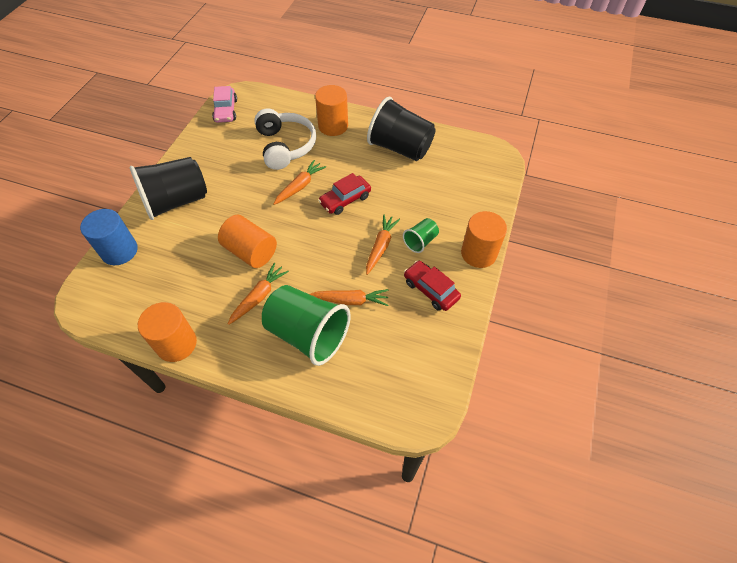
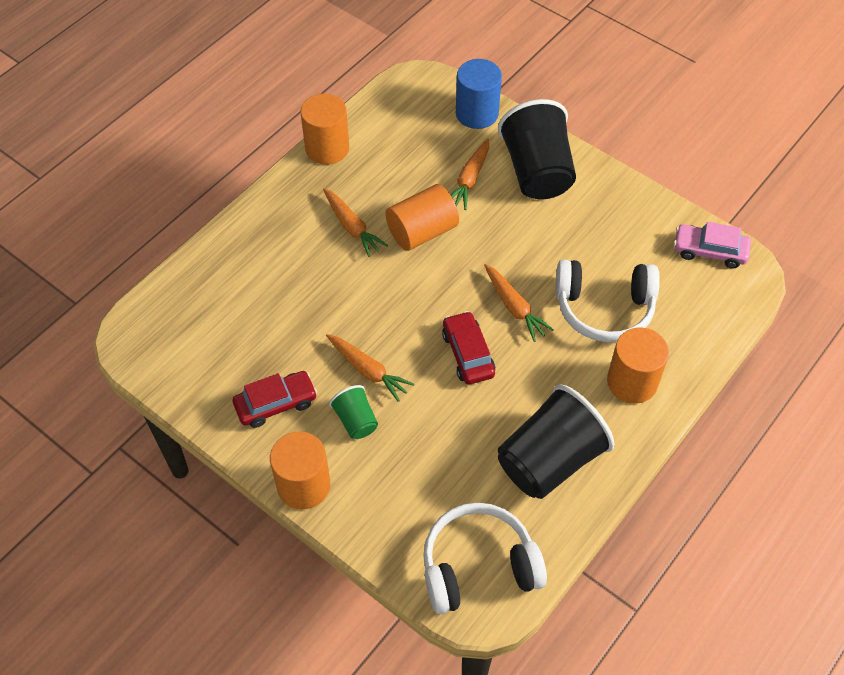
camera: 110 degrees right, 0 degrees up
(308, 334) = (280, 261): green cup -> none
(350, 300) = (303, 313): orange carrot -> orange carrot (470, 179)
(478, 161) = (478, 566): none -> white headphones

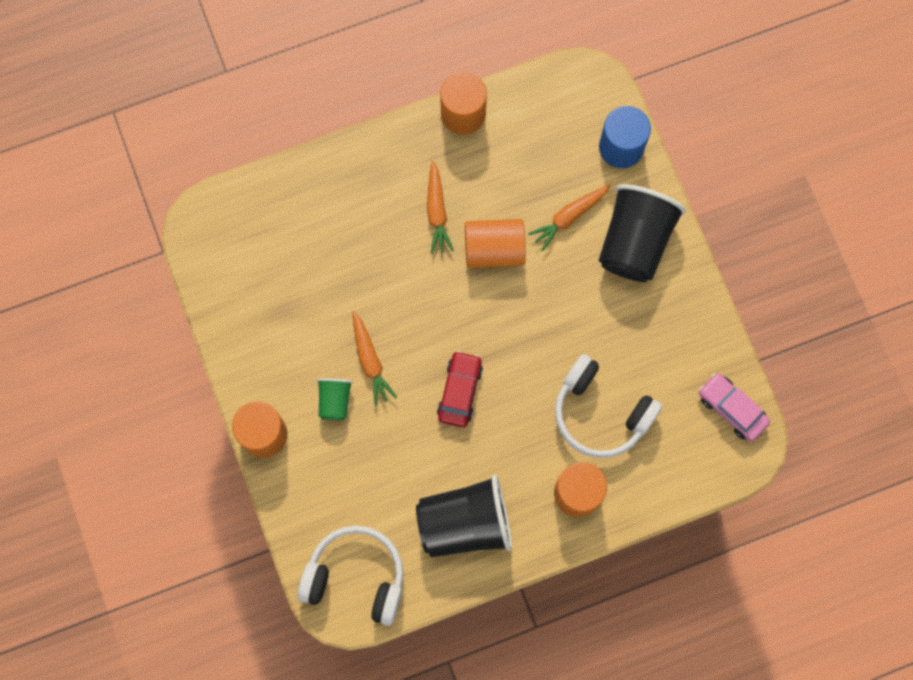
camera: 30 degrees right, 20 degrees up
(276, 403) = (281, 350): red car -> none
(514, 307) = (526, 369): orange carrot -> none

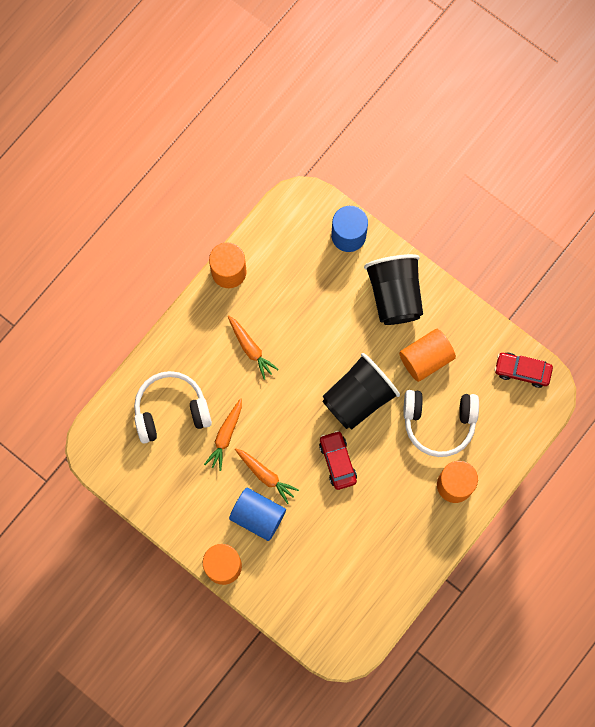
camera: 30 degrees left, 0 degrees up
(335, 401) = (258, 516): green cup -> blue cylinder
(356, 577) = (342, 625): white headphones -> white headphones (171, 410)
(465, 523) = (392, 547): black cup -> black cup (358, 397)
(494, 249) = (304, 352): orange cylinder -> orange cylinder (425, 358)
(569, 217) = (341, 303): orange carrot -> orange carrot (225, 436)
(731, 409) = (522, 371): pink car -> red car

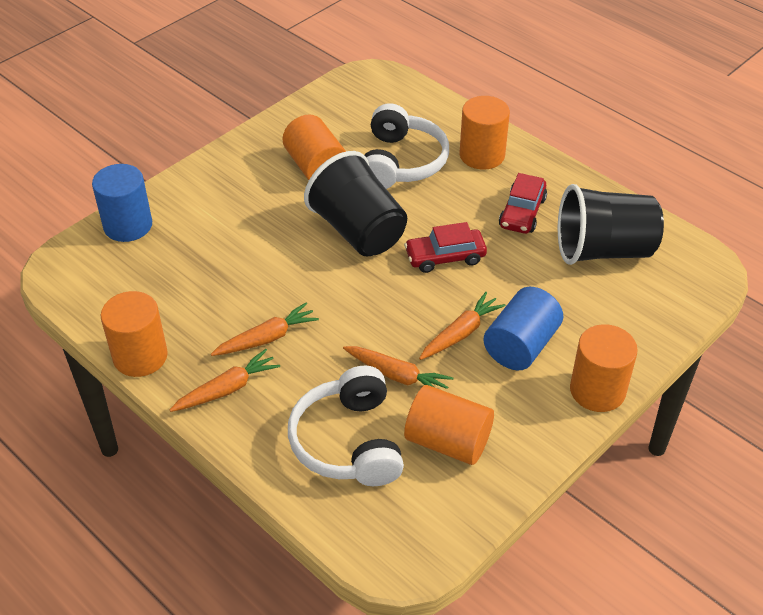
camera: 85 degrees left, 30 degrees down
(175, 471) = (448, 441): none -> orange cylinder
(206, 330) = (227, 389): none -> orange carrot
(394, 295) = (224, 188): black cup -> black cup (603, 250)
(522, 371) = (346, 93): red car -> red car (522, 212)

